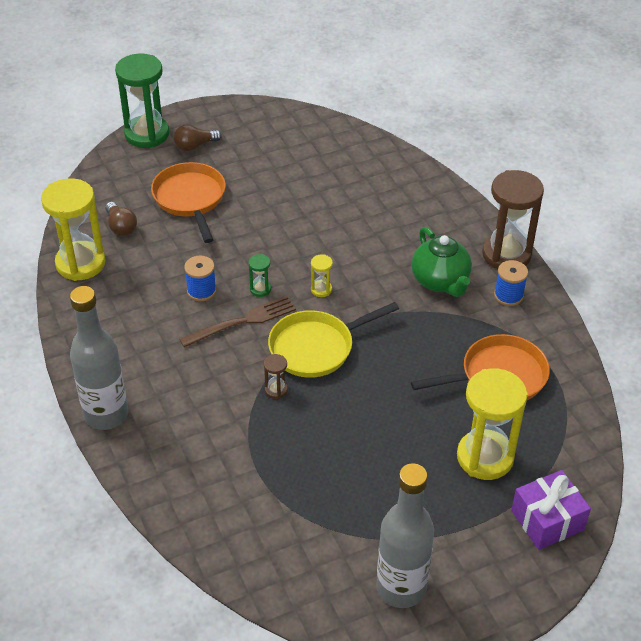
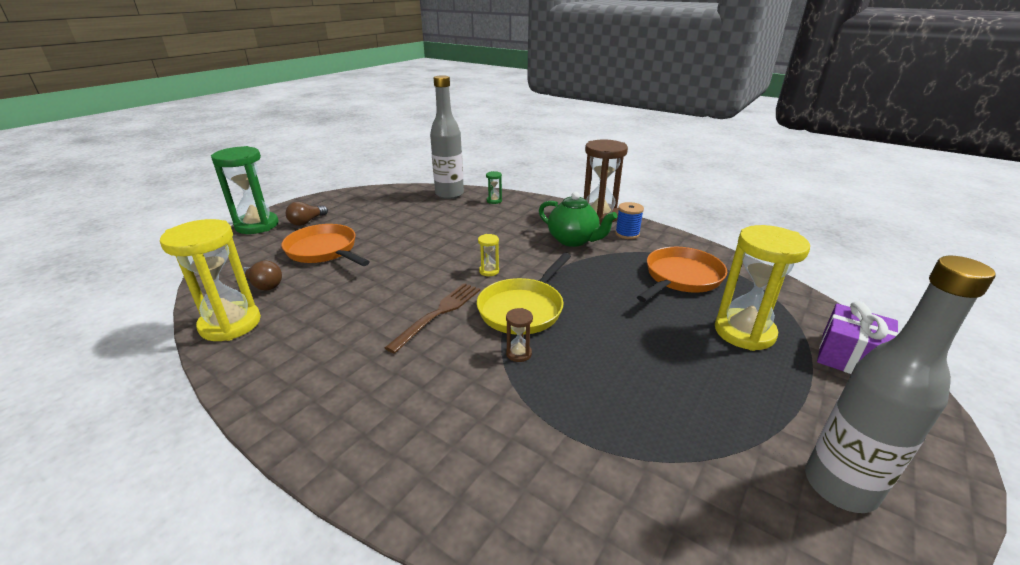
camera: 30 degrees left, 15 degrees down
(106, 414) = (341, 457): grey bottle -> grey bottle (449, 194)
(201, 291) = (380, 305): blue spool -> none
(260, 289) = (436, 287): green hourglass -> green hourglass (494, 201)

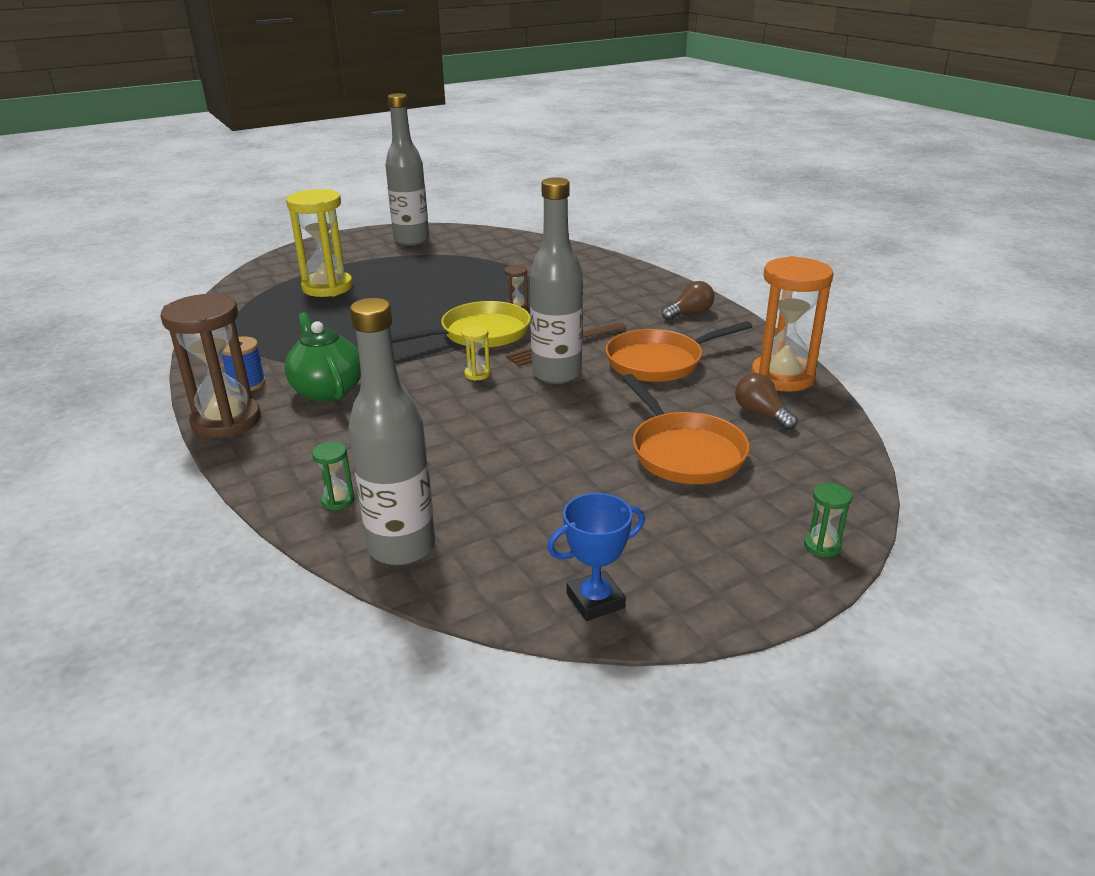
camera: 155 degrees left, 0 degrees up
(230, 324) = (782, 377): yellow hourglass -> orange hourglass
(257, 225) = (822, 546): green hourglass -> green hourglass, size x0.42
(307, 222) = (721, 532): brown light bulb -> brown light bulb (689, 313)
(362, 195) = (595, 601): none -> blue trophy
(429, 284) = (557, 374): none -> grey bottle
(681, 278) = (292, 327): orange pan -> orange pan (659, 362)
(849, 357) = (290, 266): purple gift -> none

